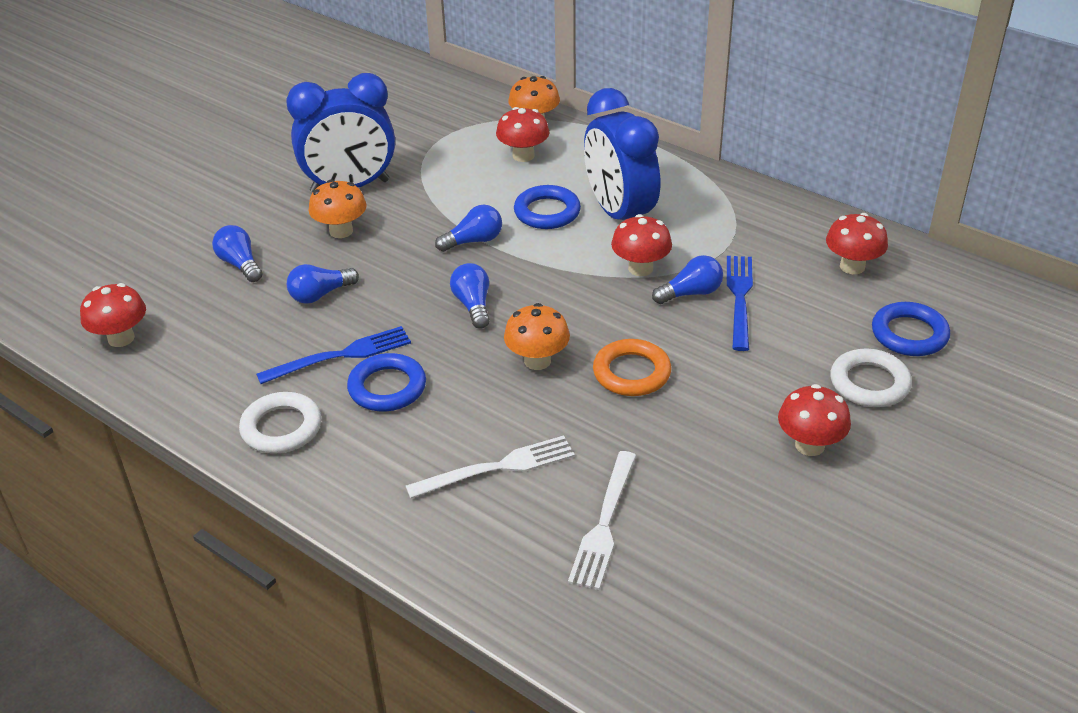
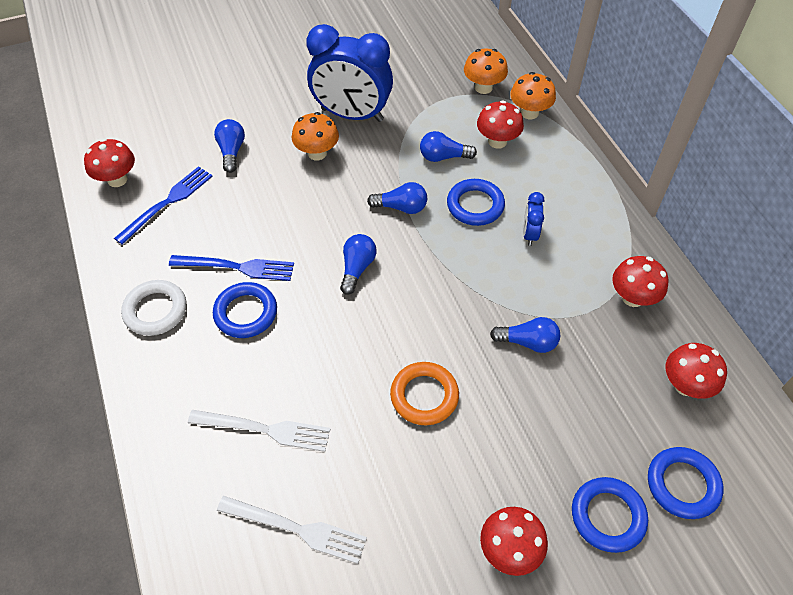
camera: 30 degrees right, 15 degrees up
(320, 295) = (262, 205): blue light bulb -> blue light bulb (443, 157)
(537, 361) = (364, 345): orange mushroom -> orange mushroom (483, 87)
(604, 525) = (298, 529): white fork -> white fork turned 120 degrees counterclockwise
(619, 214) = (529, 234): blue clock -> blue clock, size x0.43
(640, 268) = (506, 296): red mushroom -> red mushroom (632, 297)
(739, 297) = (564, 367): blue fork -> blue fork (168, 202)
(869, 383) = (608, 516): white ring -> blue ring

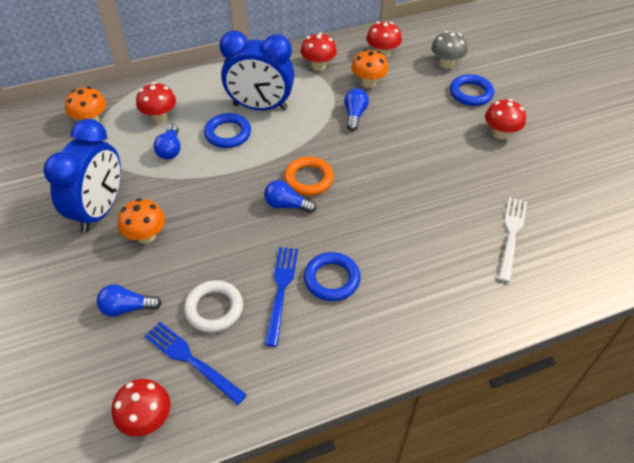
camera: 90 degrees left, 5 degrees down
(155, 310) = (329, 351): white ring -> white ring (214, 309)
(266, 429) = (439, 257): white fork -> none
(401, 207) = (224, 177): blue light bulb -> none
(424, 396) = (401, 168): orange ring -> orange ring (308, 179)
(529, 113) = (131, 97): orange mushroom -> orange mushroom (368, 83)
(529, 234) = (260, 107): blue clock -> blue clock, size x2.33
(682, 484) = (446, 64): blue ring -> grey mushroom

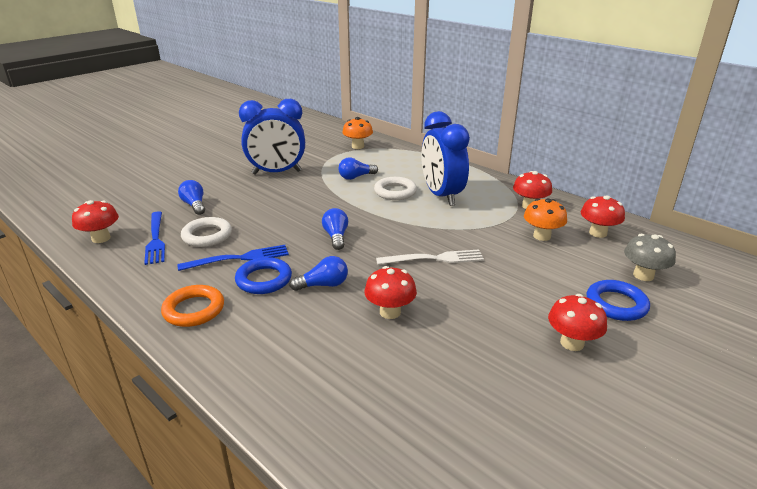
camera: 65 degrees right, 20 degrees down
(146, 236) = (263, 193): orange mushroom -> none
(160, 117) = (386, 164): red mushroom -> red mushroom (390, 312)
(190, 360) = (156, 240): blue fork -> blue fork turned 150 degrees clockwise
(228, 134) = (395, 192): blue ring -> white ring
(308, 179) = (376, 239): orange ring -> orange ring (194, 310)
(354, 115) = (485, 240): blue light bulb -> blue light bulb (323, 285)
(511, 234) = (403, 388): white fork -> white fork (435, 258)

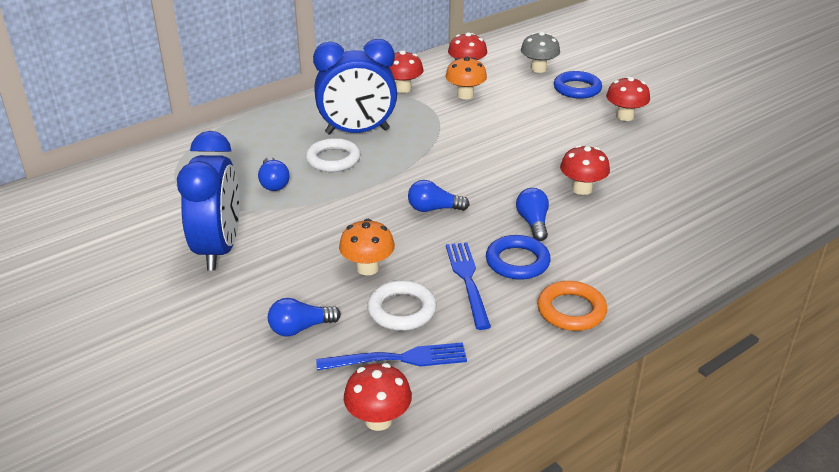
camera: 80 degrees left, 5 degrees up
(358, 146) = (163, 173): orange mushroom -> orange mushroom (367, 268)
(435, 258) = (494, 154): white fork -> none

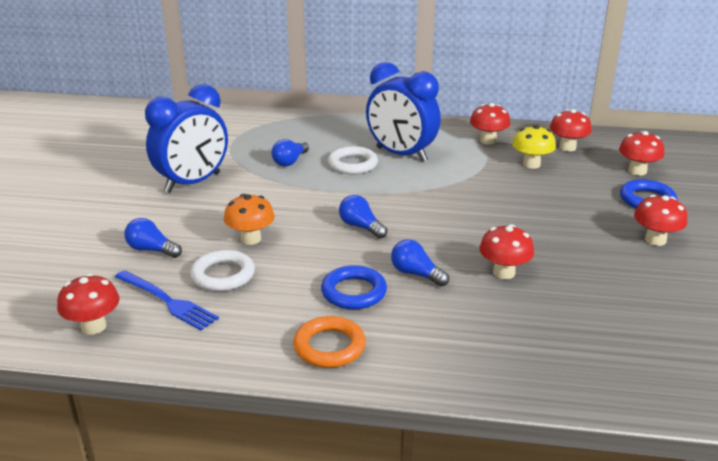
camera: 45 degrees right, 5 degrees down
(465, 95) = (531, 164): orange mushroom -> yellow mushroom
(467, 280) = (297, 283): blue fork -> none
(533, 223) = (416, 274): blue light bulb -> blue light bulb turned 90 degrees counterclockwise
(538, 69) = (637, 171): grey mushroom -> red mushroom

